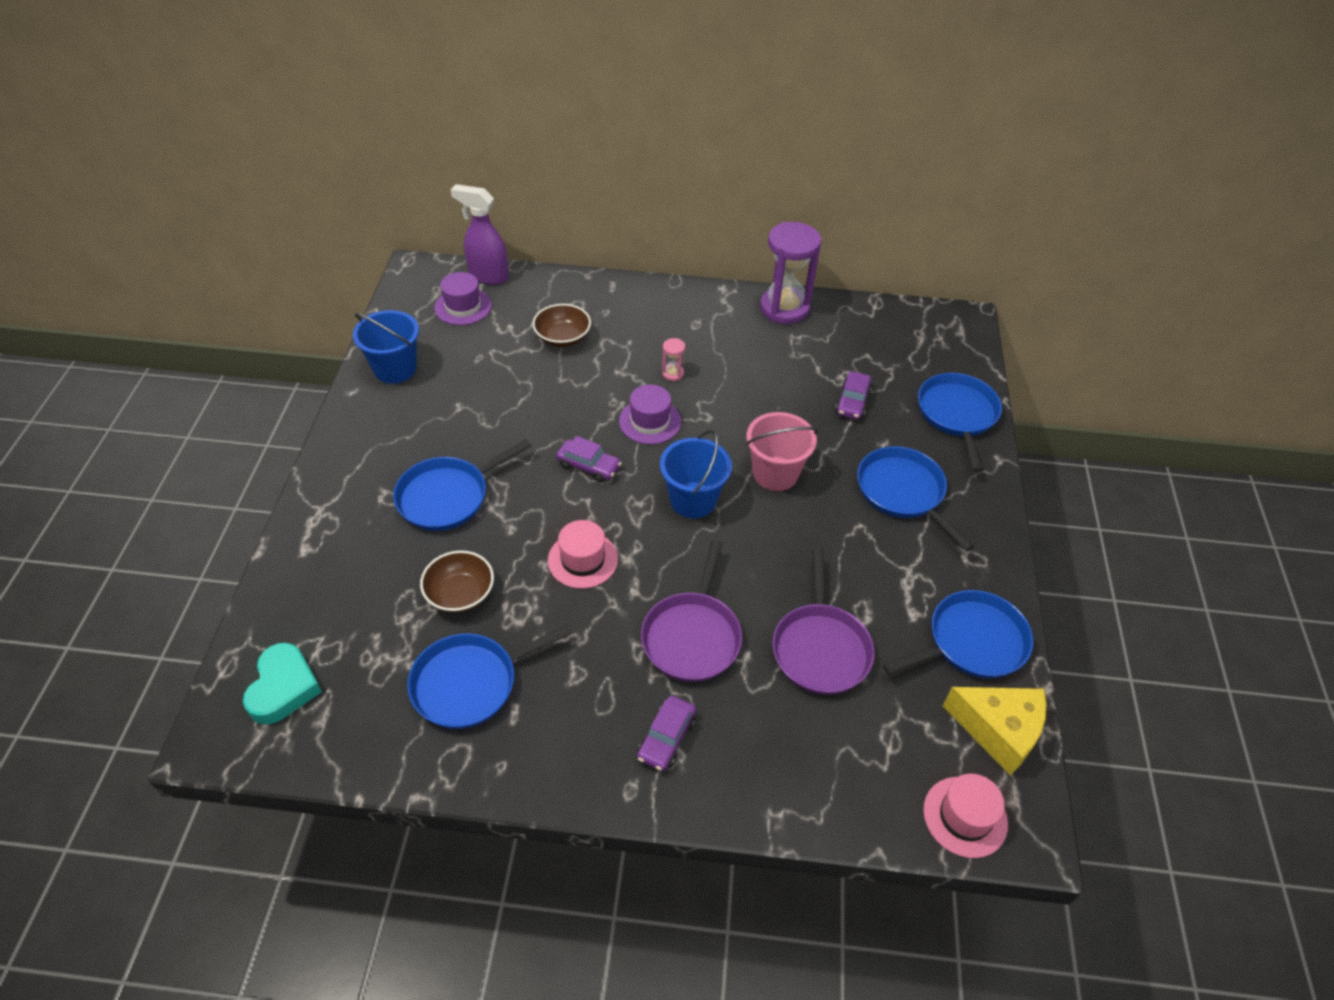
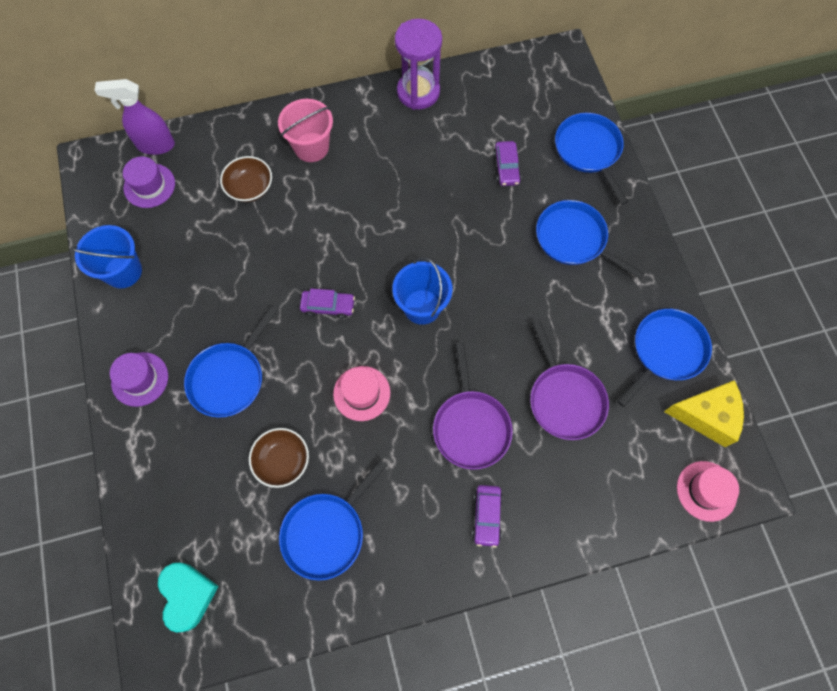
camera: 20 degrees left, 20 degrees up
(650, 421) = (357, 245): purple hat -> purple hat (140, 379)
(673, 373) = (356, 191): pink hourglass -> none
(775, 473) = (474, 258): pink bucket -> pink bucket (311, 147)

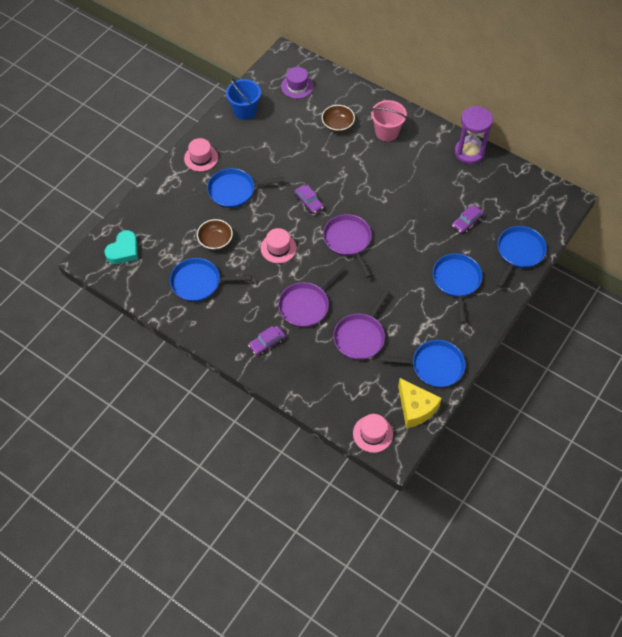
camera: 50 degrees right, 10 degrees down
(140, 379) = (201, 158): purple hat -> pink hat
(155, 145) = (320, 72): purple spray bottle -> none
(422, 307) = (348, 241): blue bucket -> purple pan

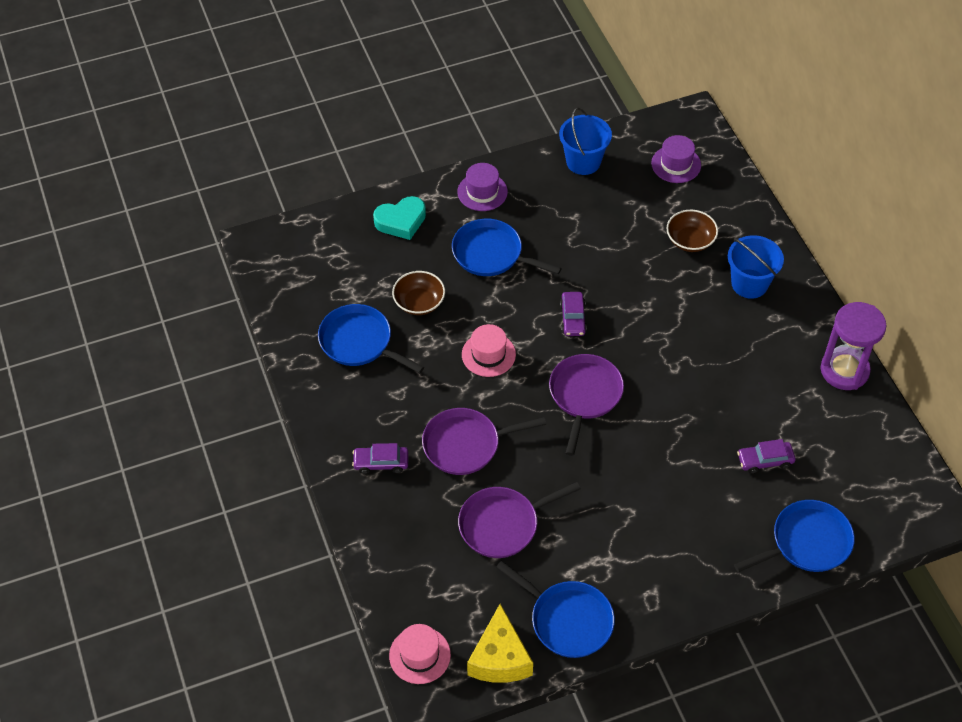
camera: 35 degrees right, 5 degrees down
(123, 250) = (303, 254): turquoise heart -> turquoise heart (401, 221)
(201, 158) = (482, 192): pink hat -> purple hat
(387, 132) = (749, 284): pink bucket -> blue bucket
(456, 281) = (687, 529): blue pan -> none

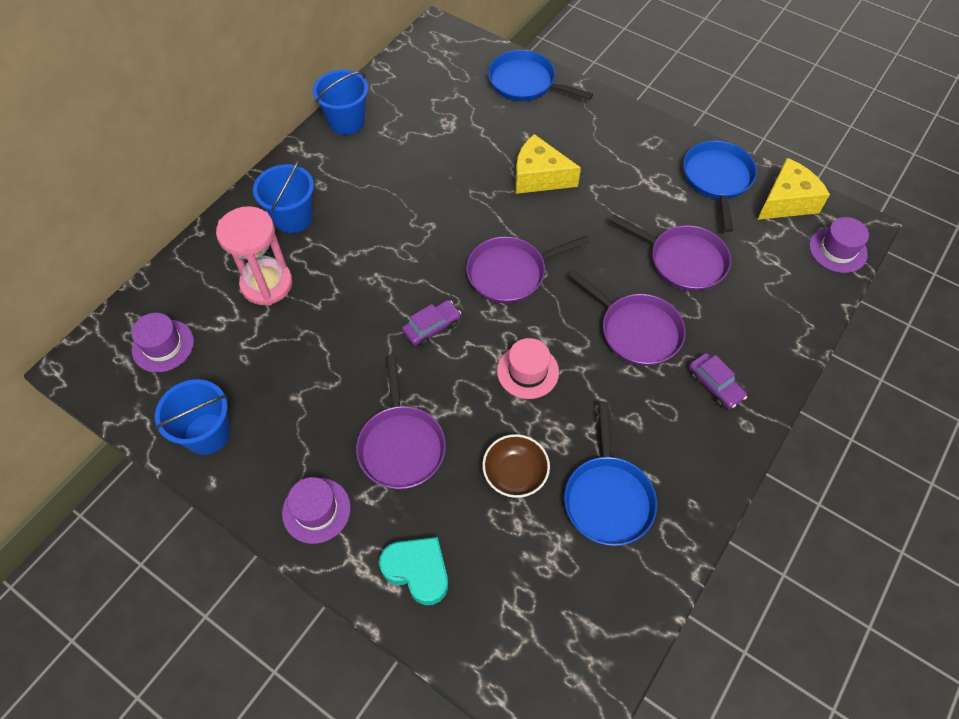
camera: 125 degrees left, 5 degrees up
(419, 655) = (837, 250): pink hat -> purple hat
(491, 254) = (401, 446): blue pan -> purple pan
(673, 478) = (539, 177): none -> yellow cheese
(690, 240) = (267, 284): brown bowl -> pink hourglass
(765, 460) = (474, 132): purple car -> none
(844, 370) = (346, 121): purple hourglass -> blue bucket

